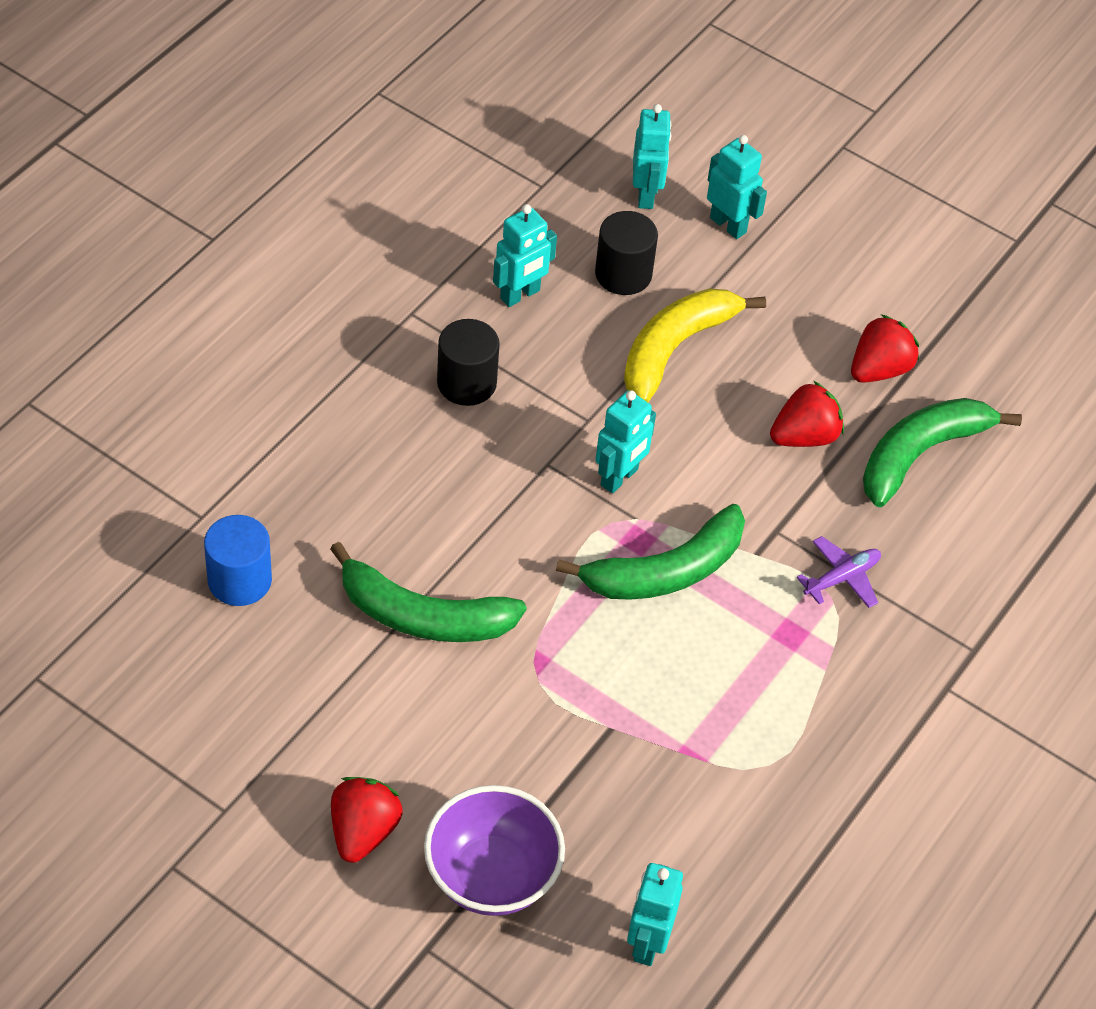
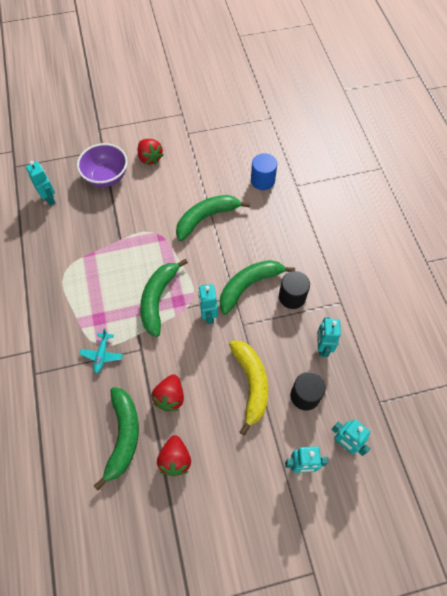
camera: 135 degrees right, 10 degrees up
(506, 455) = (249, 286): none -> green banana
(842, 578) = (102, 355): purple plane -> turquoise plane

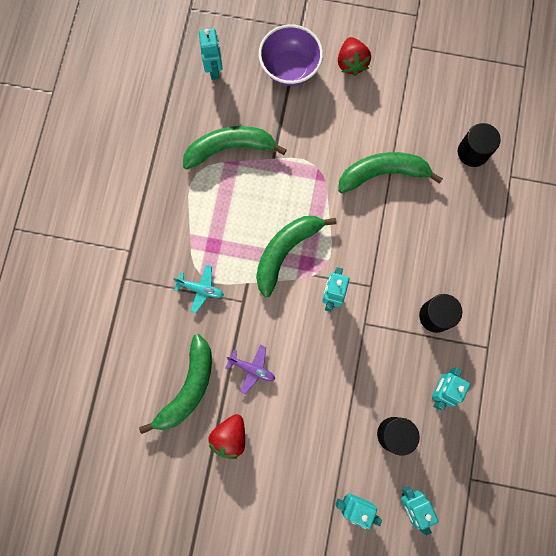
camera: 25 degrees right, 15 degrees up
(102, 355) = (200, 289): turquoise plane -> turquoise plane turned 105 degrees counterclockwise
(170, 397) = (252, 369): red strawberry -> purple plane
(249, 286) = (393, 281): green banana -> green banana (229, 148)
(251, 384) = (342, 394): yellow banana -> none
(262, 180) = (473, 152): blue cylinder -> black cylinder

